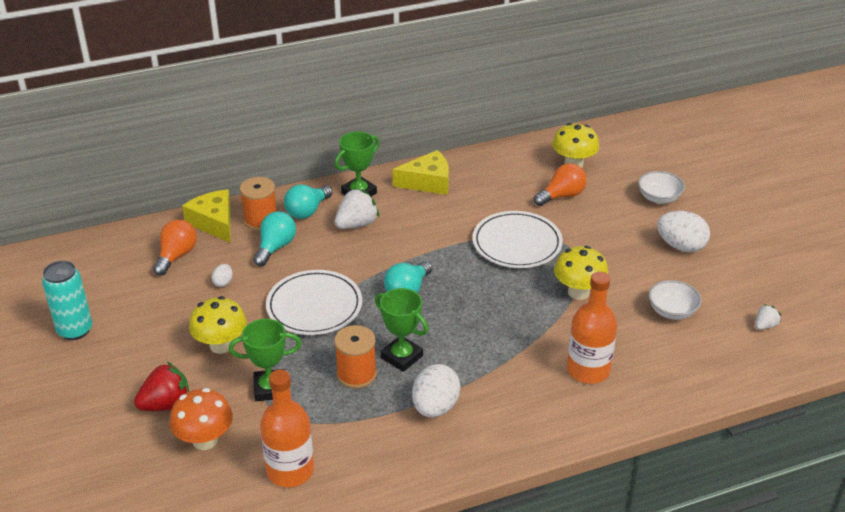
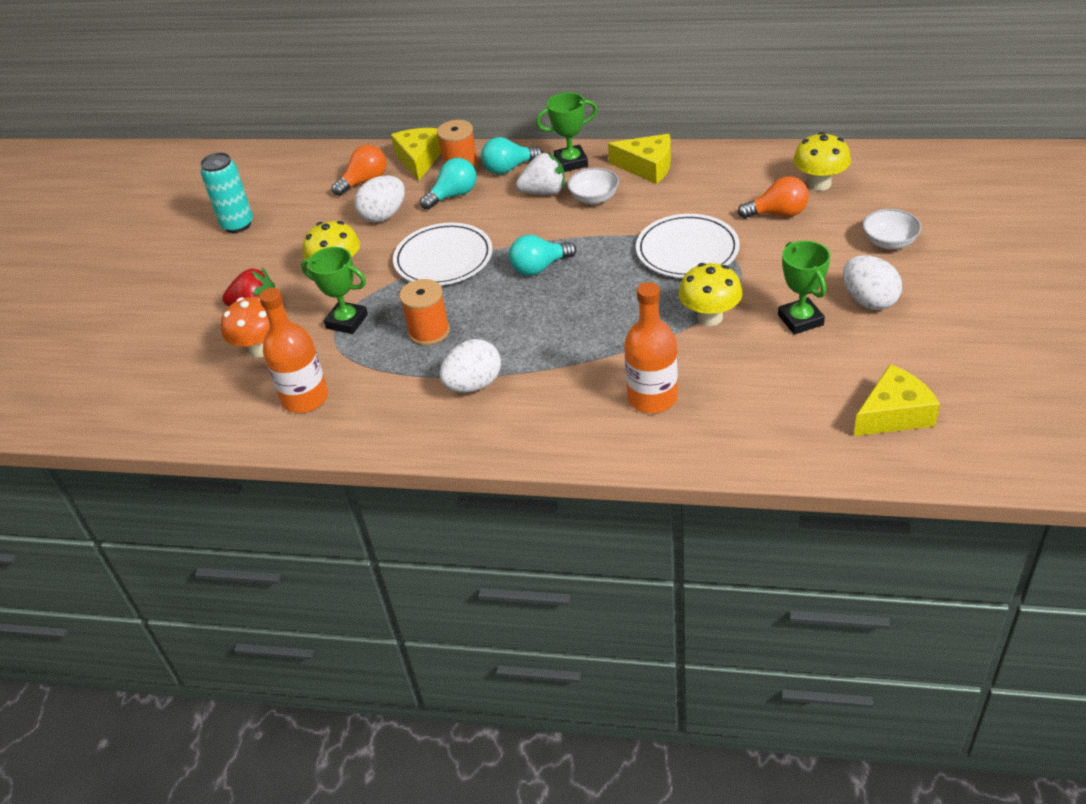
camera: 35 degrees right, 5 degrees up
(223, 282) = (384, 215): white egg -> white egg, size x2.09
(401, 357) = (482, 328): green trophy -> green trophy (800, 320)
(672, 311) = (797, 366): white bowl -> white bowl (594, 198)
(764, 326) = (894, 414): white strawberry -> yellow cheese

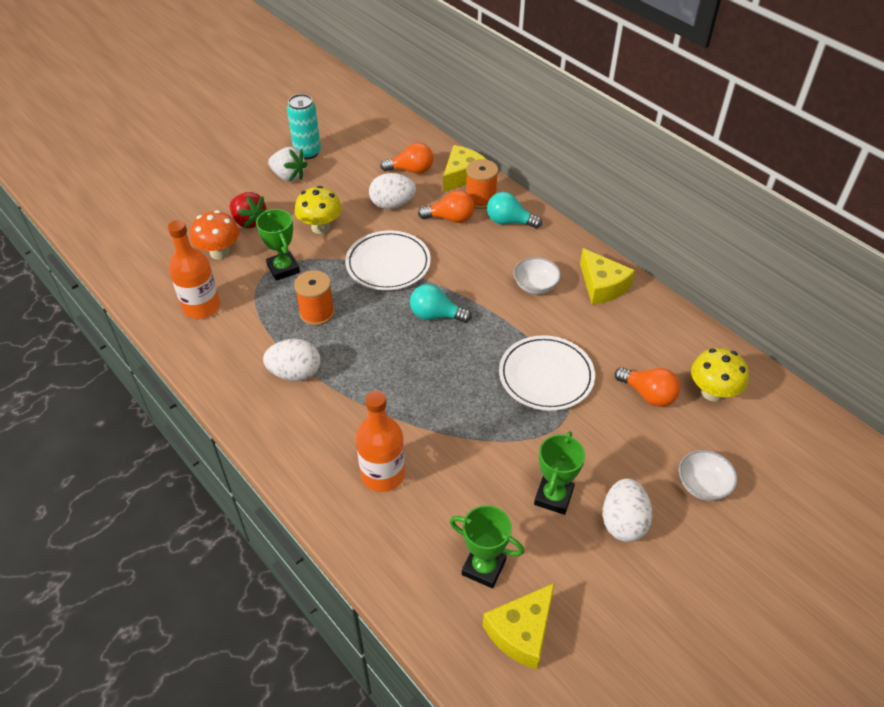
camera: 35 degrees right, 5 degrees up
(453, 195) = (450, 218): turquoise light bulb -> orange light bulb
(544, 192) = (509, 257): white strawberry -> white strawberry (289, 176)
(571, 162) = (555, 245): green trophy -> green trophy (483, 567)
(710, 317) = (495, 442): yellow mushroom -> none
(894, 414) = (521, 632): yellow cheese -> yellow cheese turned 120 degrees clockwise

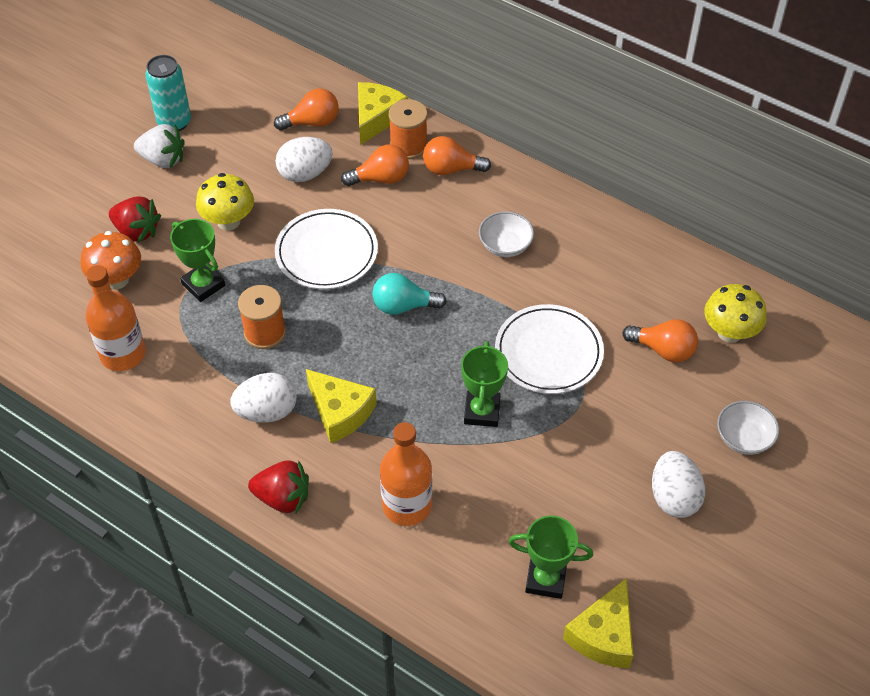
camera: 15 degrees left, 5 degrees up
(282, 444) = (283, 498): none -> red strawberry
(509, 221) = (451, 169): turquoise light bulb -> orange light bulb
(553, 496) = (595, 487): green trophy -> green trophy (482, 411)
(602, 286) = (580, 230): yellow cheese -> yellow cheese (340, 412)

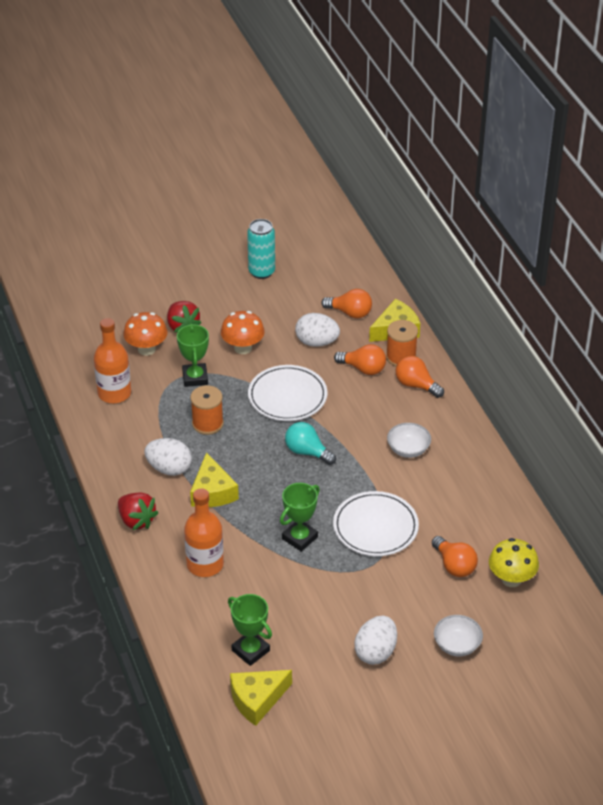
camera: 35 degrees right, 10 degrees down
(163, 159) = (235, 291): white strawberry -> none
(228, 221) = (243, 348): yellow mushroom -> orange mushroom

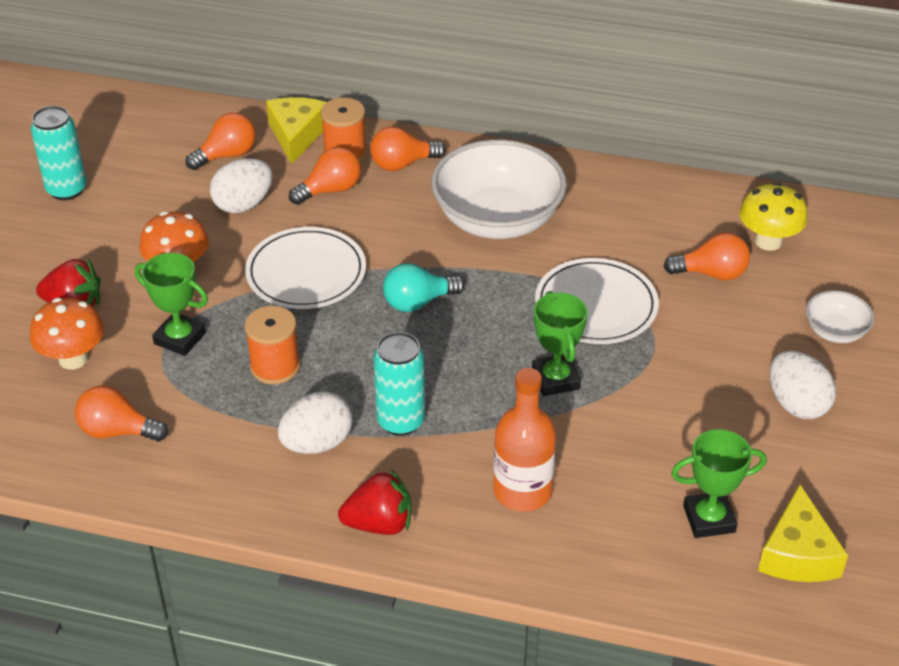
camera: 55 degrees left, 0 degrees up
(114, 393) = (117, 431): orange bottle -> orange light bulb
(212, 492) = (400, 421): yellow cheese -> turquoise can
(408, 449) = (497, 219): white bowl -> white bowl, size x2.13

